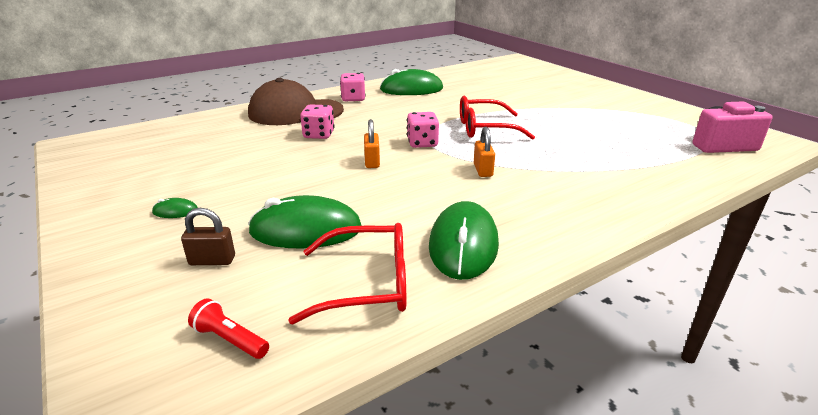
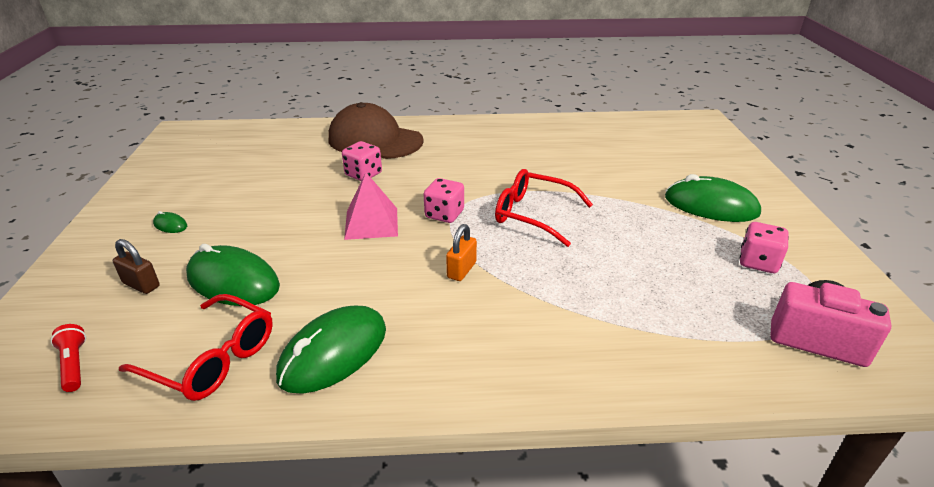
camera: 30 degrees right, 5 degrees up
(353, 98) = (446, 136): pink dice -> pink dice (758, 262)
(372, 162) = (371, 223): orange padlock -> pink pyramid
(411, 89) = (520, 137): green mouse -> green mouse (711, 205)

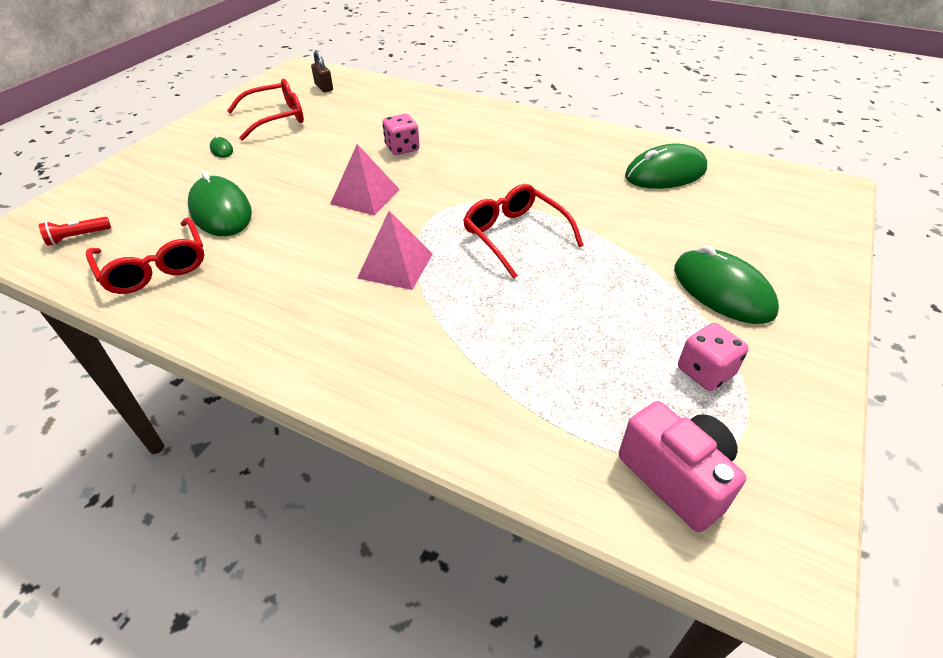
camera: 30 degrees right, 10 degrees up
(74, 365) = (77, 237): red flashlight -> red flashlight turned 120 degrees counterclockwise
(141, 285) = (163, 192): brown padlock -> brown padlock (324, 87)
(203, 180) = (277, 118): none -> red glasses
(333, 353) = (233, 296): green mouse -> green mouse (665, 173)
(375, 140) = (444, 117): brown cap -> none
(444, 214) = (433, 208): pink dice -> none
(461, 270) = (395, 265): orange padlock -> pink pyramid

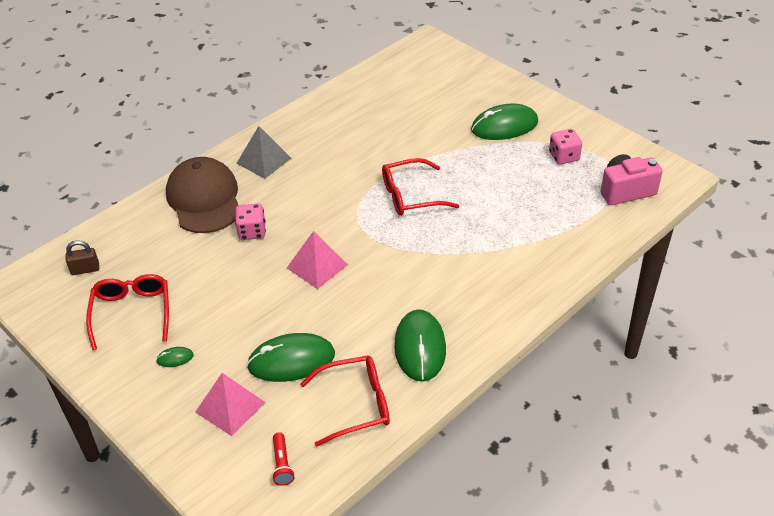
camera: 70 degrees left, 0 degrees up
(395, 265) = (417, 262): pink pyramid -> pink pyramid (230, 407)
(437, 115) = (204, 199): none -> brown cap
(513, 130) = (263, 160): none -> grey pyramid
(665, 173) = (373, 104): green mouse -> green mouse (420, 347)

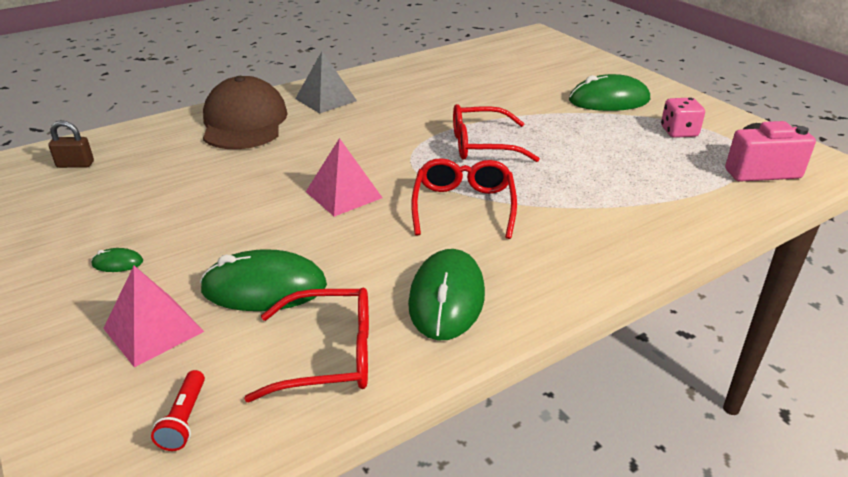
camera: 10 degrees right, 10 degrees down
(132, 312) = (98, 209): red glasses -> red glasses (463, 205)
(252, 232) = (282, 155): pink dice -> none

